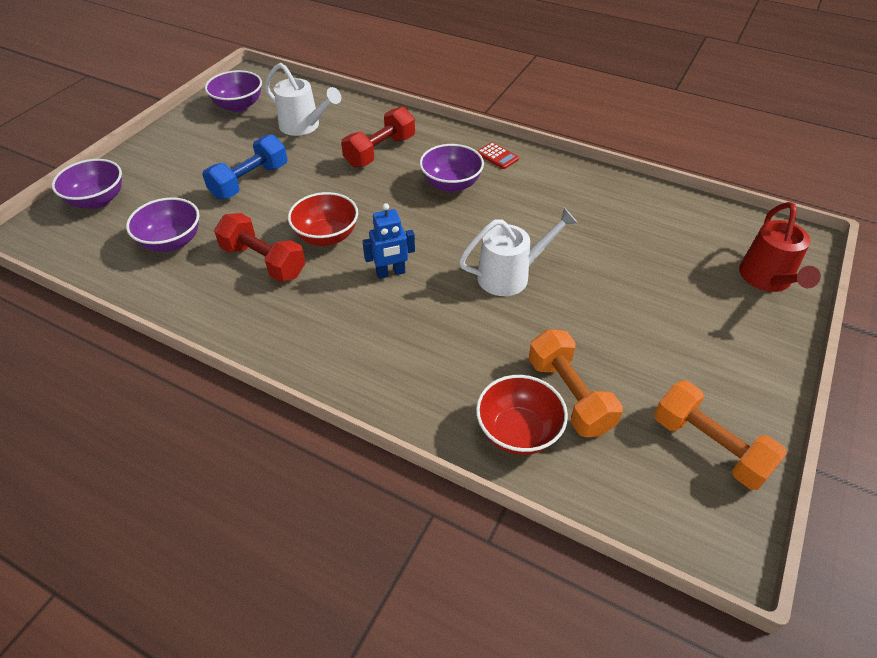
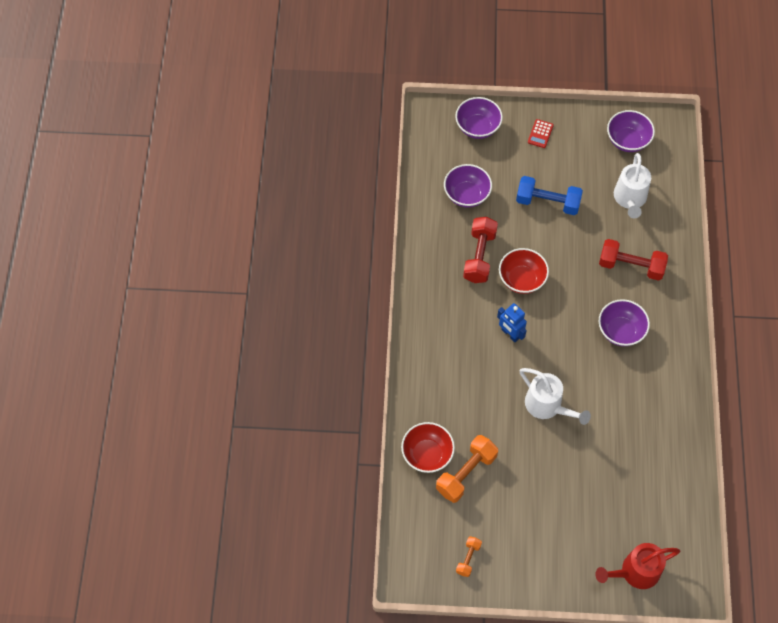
camera: 65 degrees right, 15 degrees up
(497, 156) = (674, 349): red calculator -> red calculator (540, 134)
(709, 446) = (468, 558): orange dumbbell -> orange dumbbell, size x0.53

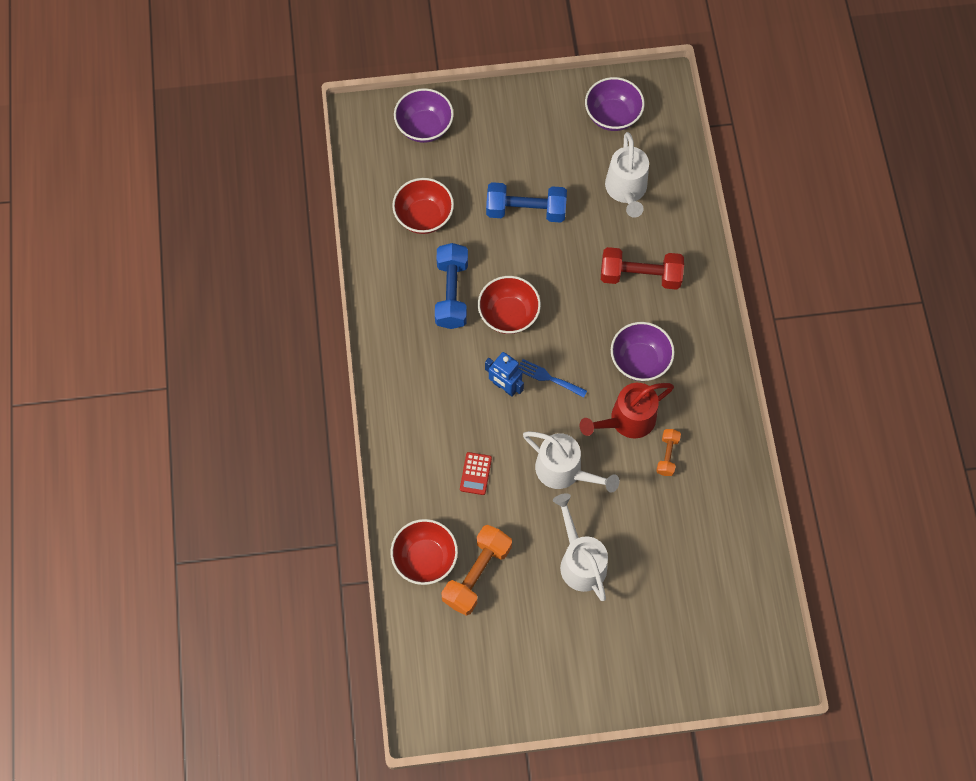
camera: 10 degrees left, 5 degrees up
(466, 195) = (424, 216): purple bowl -> red bowl
(468, 558) = (496, 682): orange dumbbell -> orange dumbbell (667, 455)
(479, 256) = (452, 293): red dumbbell -> blue dumbbell
(540, 134) = (504, 123): red calculator -> red calculator (475, 473)
(546, 332) = (548, 378): none -> blue fork
(549, 476) = (580, 560): none -> white watering can
(635, 572) = (701, 663): red watering can -> red watering can (626, 421)

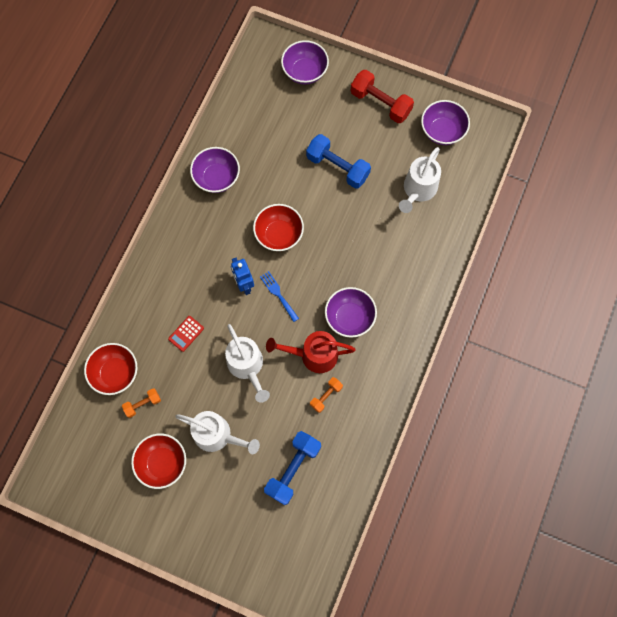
camera: 30 degrees right, 5 degrees up
(401, 290) = (217, 178): none -> purple bowl
(424, 216) = (265, 135): red bowl -> red bowl (162, 463)
(452, 293) = (250, 198): blue dumbbell -> blue dumbbell (293, 469)
(477, 574) = (143, 404): orange dumbbell -> orange dumbbell, size x0.53
(580, 560) = (218, 435): white watering can -> white watering can turned 105 degrees clockwise
(640, 276) = (389, 257): red dumbbell -> red dumbbell (380, 103)

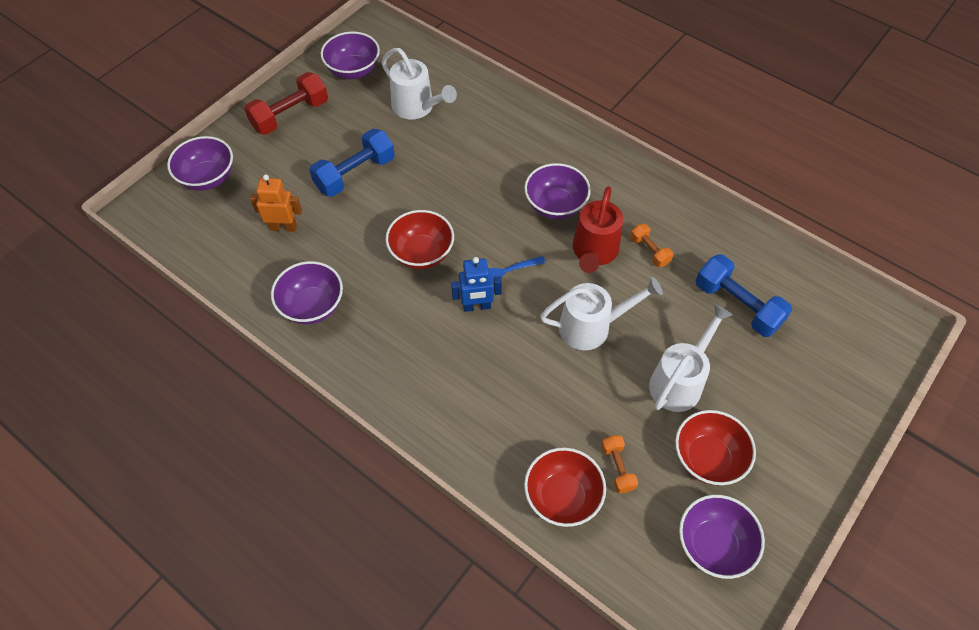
camera: 75 degrees left, 15 degrees down
(103, 474) = (713, 545): none -> purple bowl
(186, 333) = (527, 390): red calculator -> none
(276, 136) = (283, 227): none -> orange robot

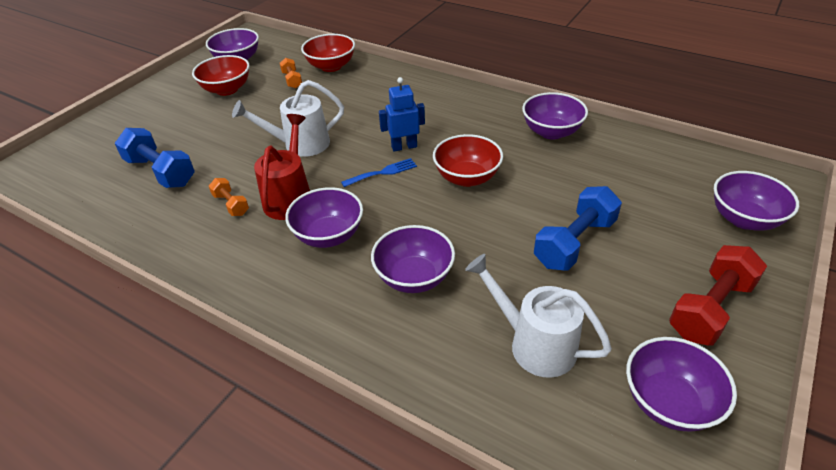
camera: 175 degrees right, 15 degrees down
(283, 227) = (620, 184): orange robot -> none
(488, 161) = (414, 277): none -> purple bowl
(679, 381) = (233, 122): white watering can -> none

